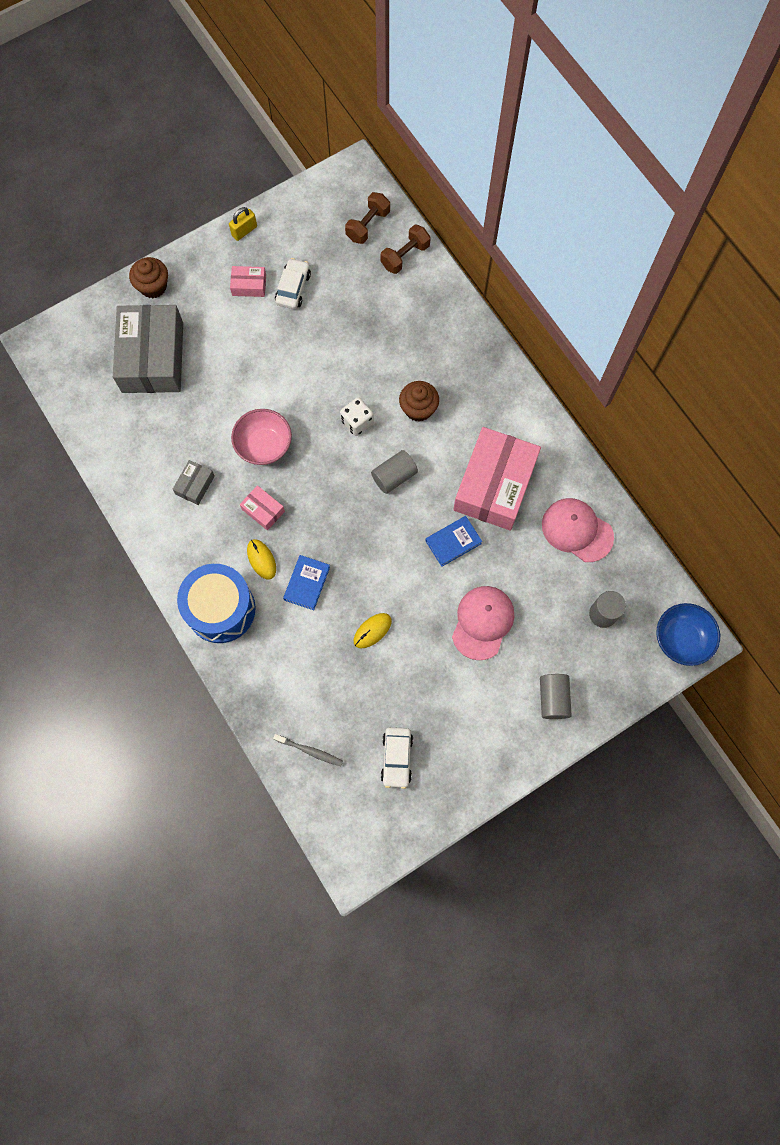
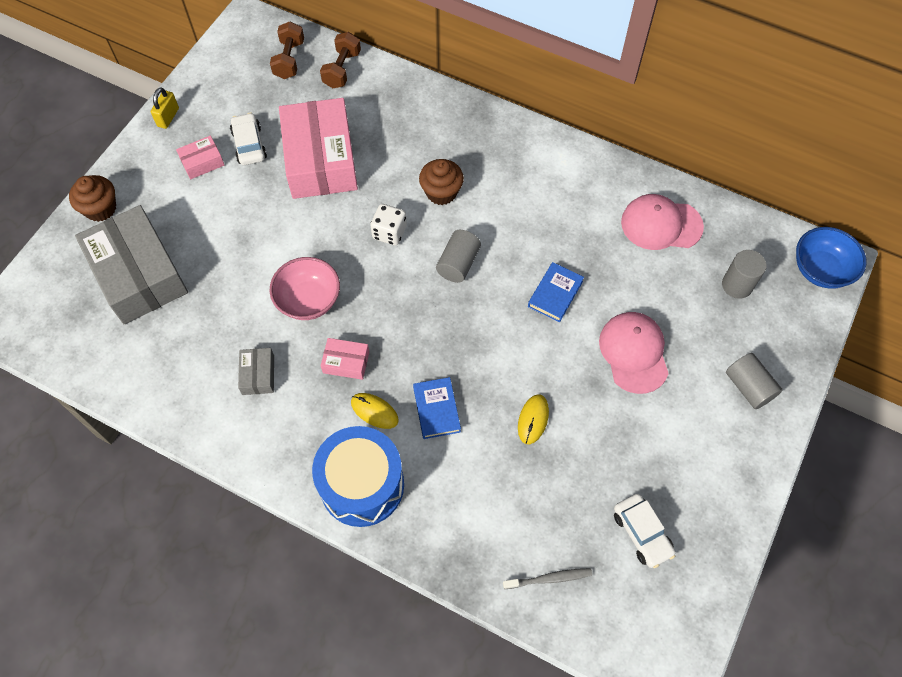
camera: 30 degrees left, 10 degrees down
(495, 485) = (559, 223): pink box -> pink box (321, 160)

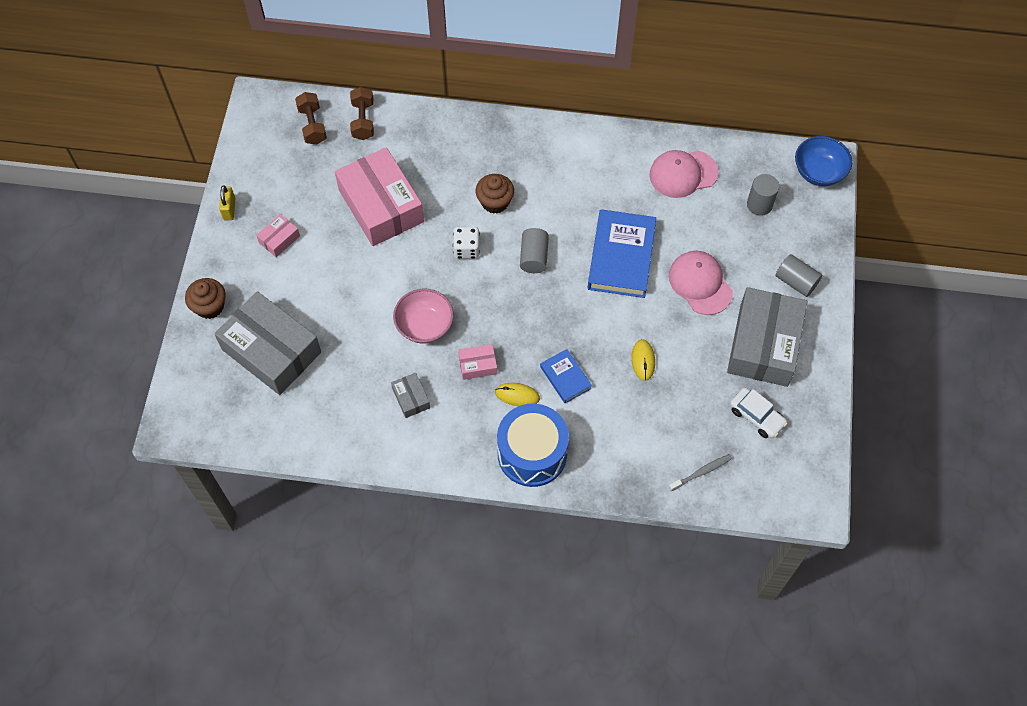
camera: 20 degrees left, 0 degrees up
(249, 145) = (313, 211): white car -> none
(555, 294) = (621, 257): blue book -> blue book, size x1.89
(683, 449) = (764, 345): none -> grey box

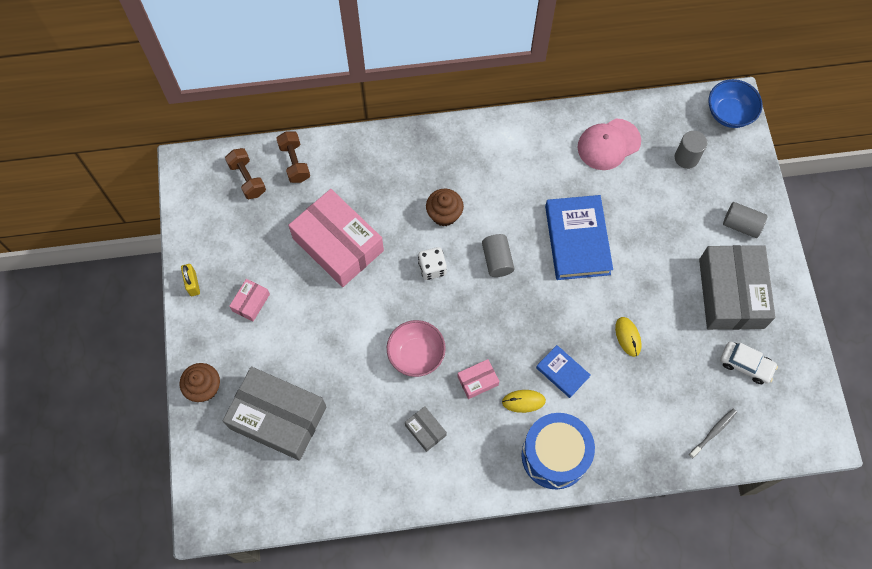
camera: 15 degrees left, 5 degrees up
(700, 283) = (656, 248): pink cap -> none

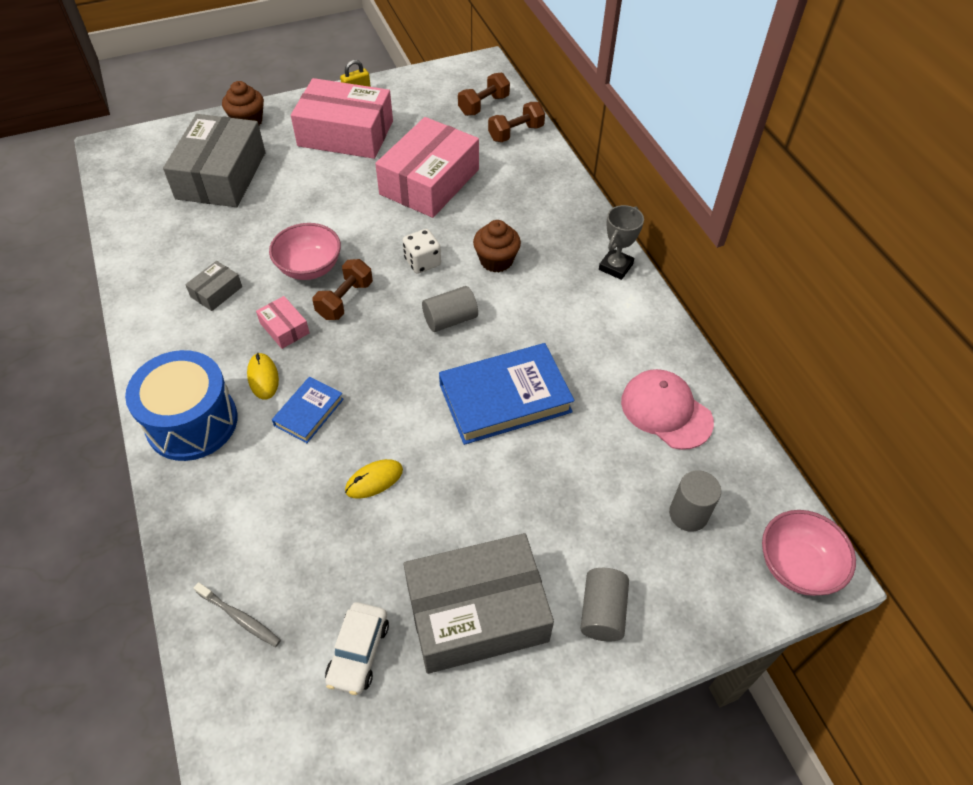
camera: 75 degrees right, 15 degrees down
(251, 302) = (345, 133): pink box -> pink box, size x2.32
(459, 332) = (345, 300): none -> brown dumbbell
(472, 134) = (615, 267): none -> grey trophy
(729, 113) = (797, 566): blue bowl -> pink bowl

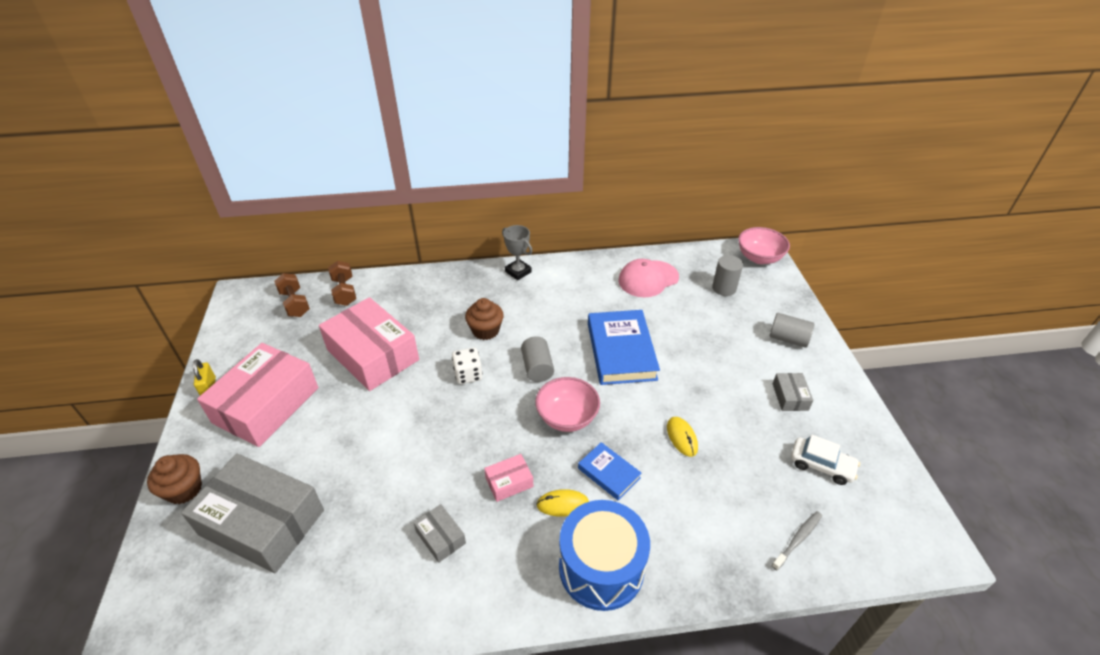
camera: 75 degrees left, 10 degrees down
(309, 267) = (440, 455): pink bowl -> pink bowl (567, 417)
(345, 300) = (491, 433): brown dumbbell -> none
(477, 613) = (790, 397): grey box -> grey box, size x0.43

